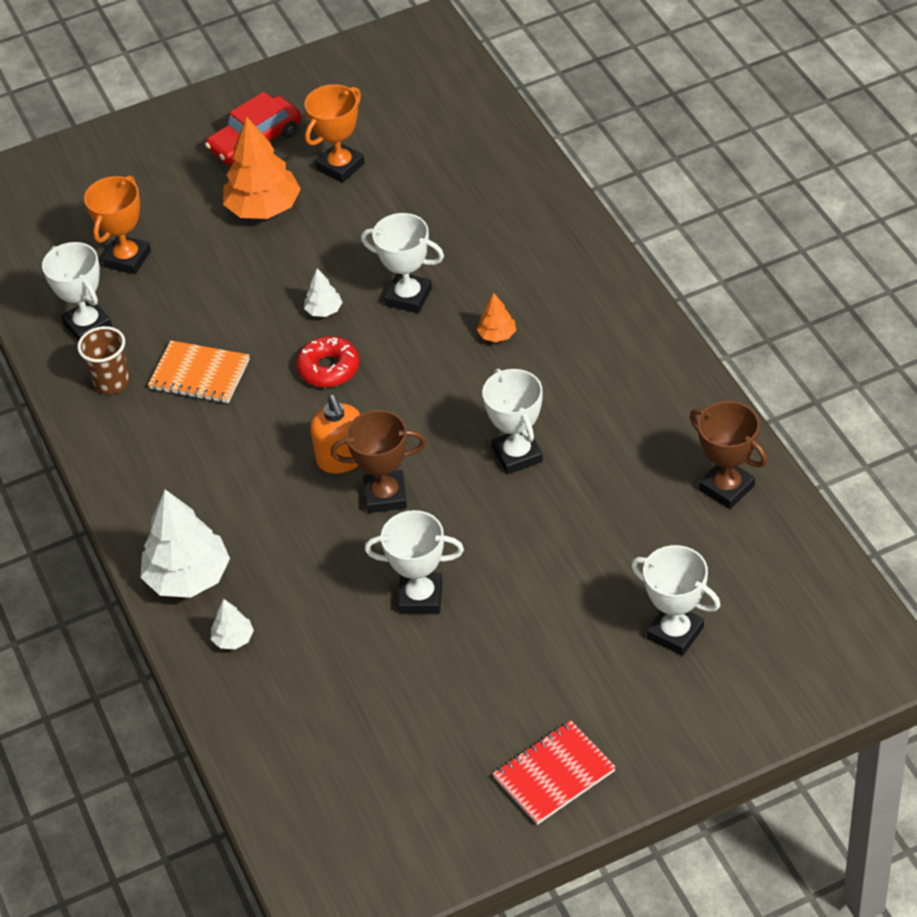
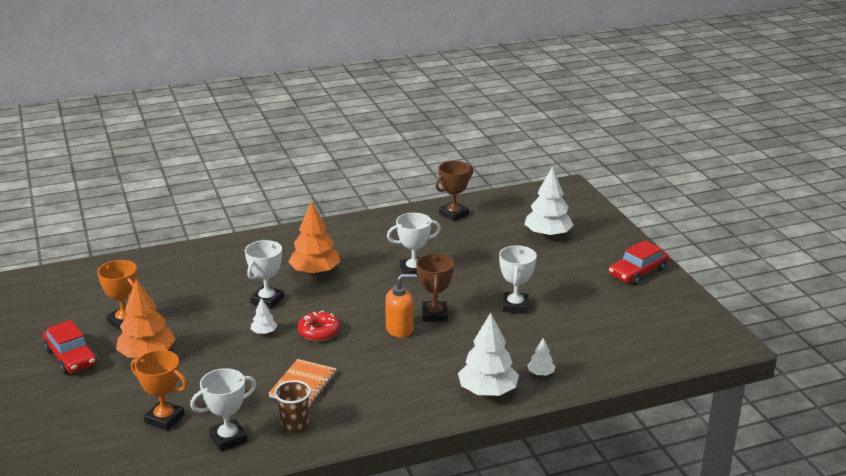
camera: 90 degrees left, 20 degrees down
(497, 335) = (315, 272): orange tree -> orange tree, size x2.11
(554, 774) = (638, 272): red notebook -> red car
(675, 633) = (548, 234): white trophy -> white tree

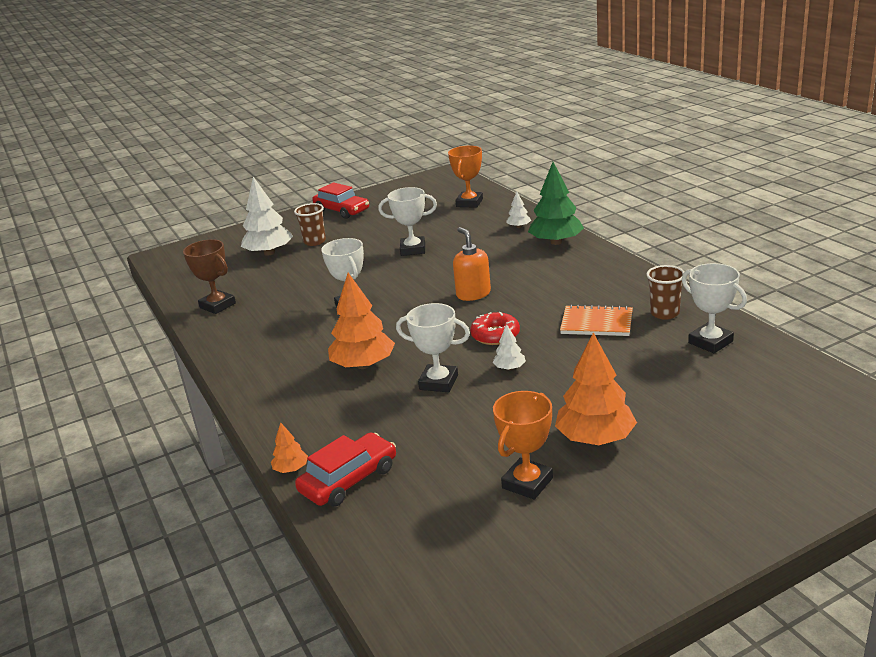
camera: 95 degrees left, 0 degrees up
(71, 357) = (634, 504): red car -> red car (349, 479)
(164, 419) = (708, 388): orange trophy -> orange trophy (469, 203)
(209, 244) = (291, 469): none -> orange tree
(434, 315) = (440, 282): brown trophy -> none
(487, 391) = (556, 242): white tree -> green tree
(562, 256) = (314, 241): none -> brown cup

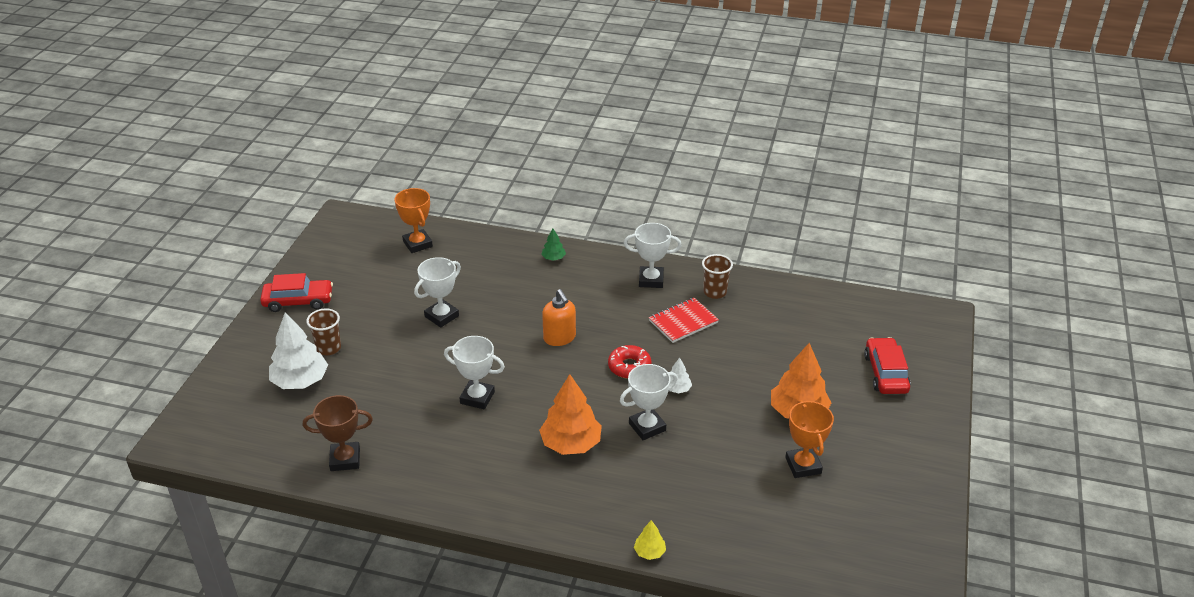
camera: 50 degrees left, 10 degrees up
(291, 469) = (649, 552): orange tree -> yellow tree
(349, 479) = (699, 533): red car -> red car (885, 373)
(473, 294) = (559, 338): orange soap dispenser -> orange soap dispenser turned 135 degrees counterclockwise
(519, 227) = (500, 254): white tree -> none
(556, 242) = (553, 258): green tree -> green tree, size x0.47
(596, 323) = (683, 322): orange notebook -> red notebook
(710, 342) = (770, 303): white trophy -> white trophy (651, 280)

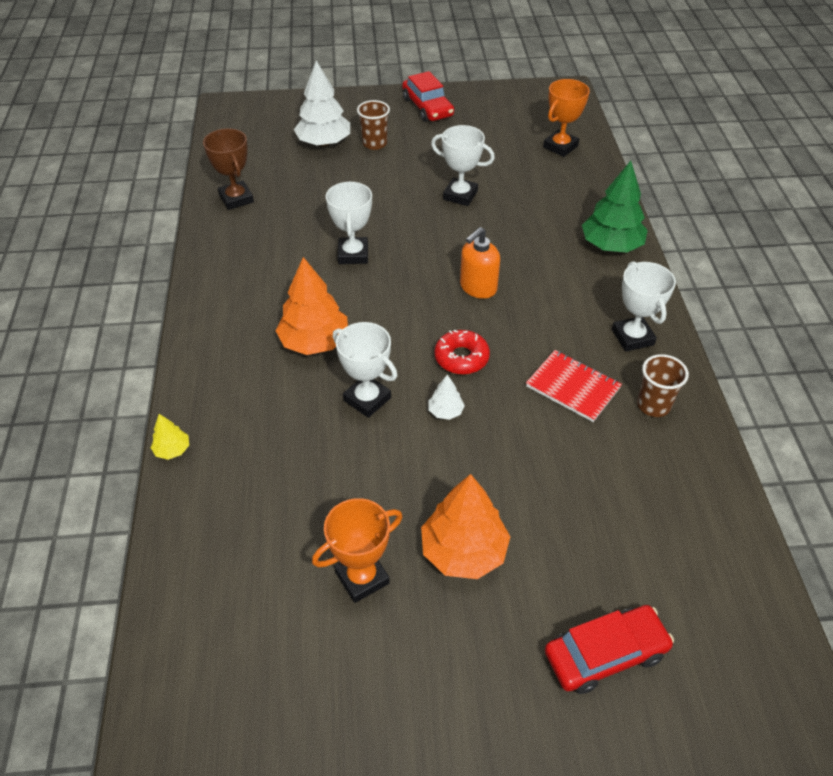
camera: 70 degrees right, 10 degrees up
(553, 258) = (611, 245): green tree -> green tree, size x2.11

